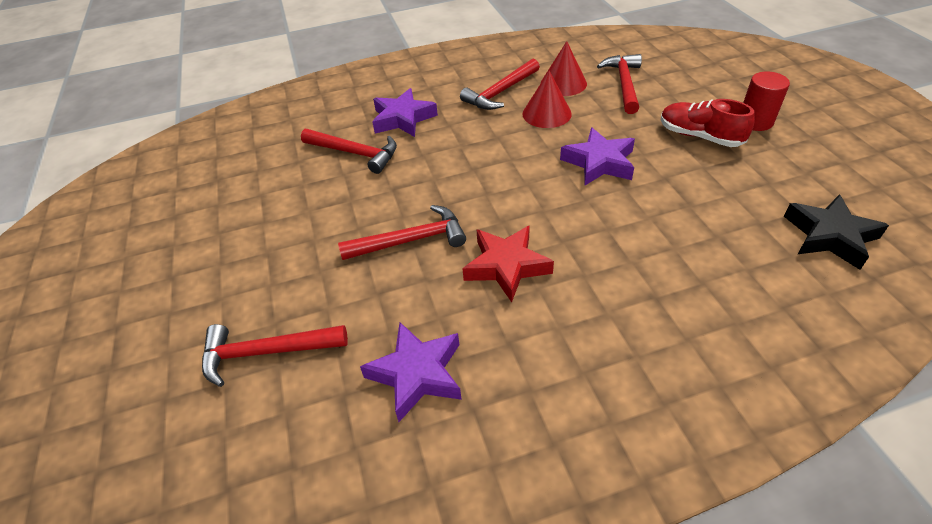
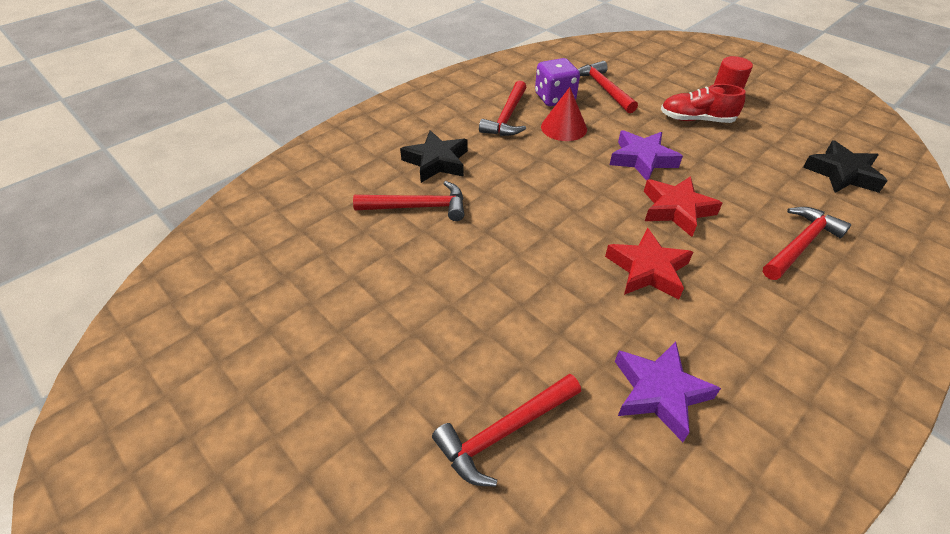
camera: 30 degrees left, 0 degrees up
(403, 119) = (436, 162): purple star -> black star
(411, 240) = (546, 274): red hammer -> red hammer (800, 244)
(563, 83) = (554, 98): red cone -> purple dice
(589, 220) = (676, 209): none -> red star

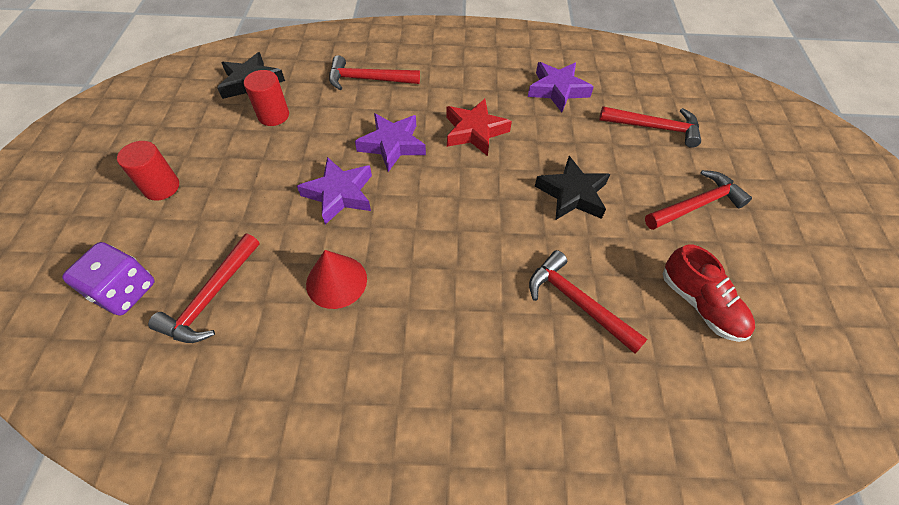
camera: 135 degrees left, 10 degrees up
(436, 162) = (507, 346): black star -> black star (572, 194)
(507, 117) = (362, 348): red hammer -> red hammer (696, 205)
(554, 98) = (275, 331): purple dice -> purple dice (125, 291)
(676, 209) = (392, 145): red star -> purple star
(696, 120) = (227, 189): red shoe -> red shoe (700, 304)
(777, 167) = (273, 115): none -> red cylinder

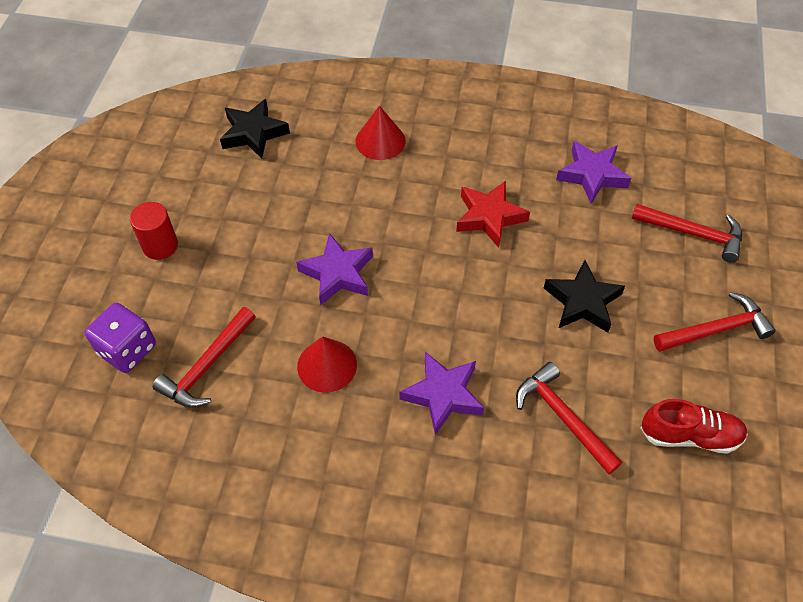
camera: 10 degrees right, 0 degrees up
(273, 115) = (275, 175): red cylinder -> none
(368, 80) = (380, 141): red hammer -> red cone
(392, 145) = (398, 223): purple star -> purple star (443, 395)
(700, 304) = (689, 435): red shoe -> red shoe turned 60 degrees counterclockwise

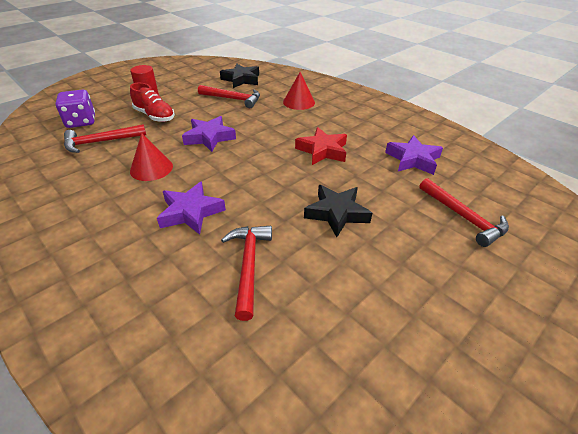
camera: 35 degrees right, 15 degrees down
(689, 435) = (333, 336): red shoe -> red shoe (155, 116)
(716, 329) = (429, 280): red hammer -> red hammer (233, 99)

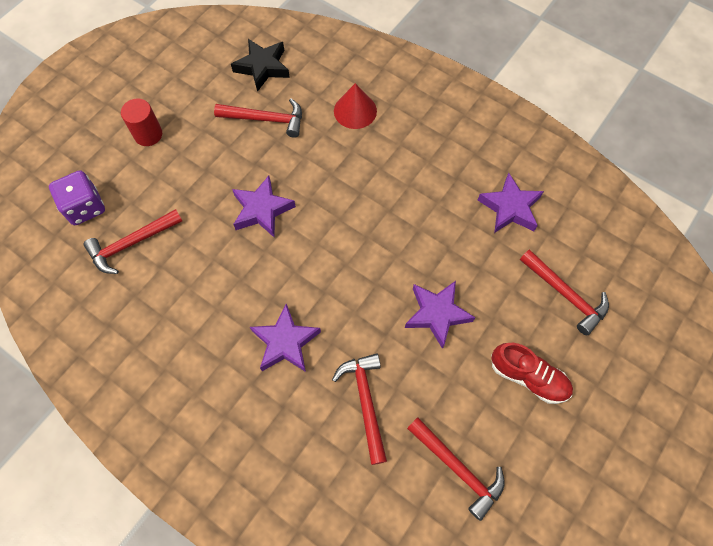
camera: 10 degrees left, 25 degrees up
(151, 168) = (214, 280): red cone -> none
(155, 116) = (176, 177): red shoe -> red shoe (528, 377)
(322, 151) = (404, 210): red star -> none
(334, 341) = (458, 468): none -> red hammer
(336, 213) = (437, 314): black star -> purple star

